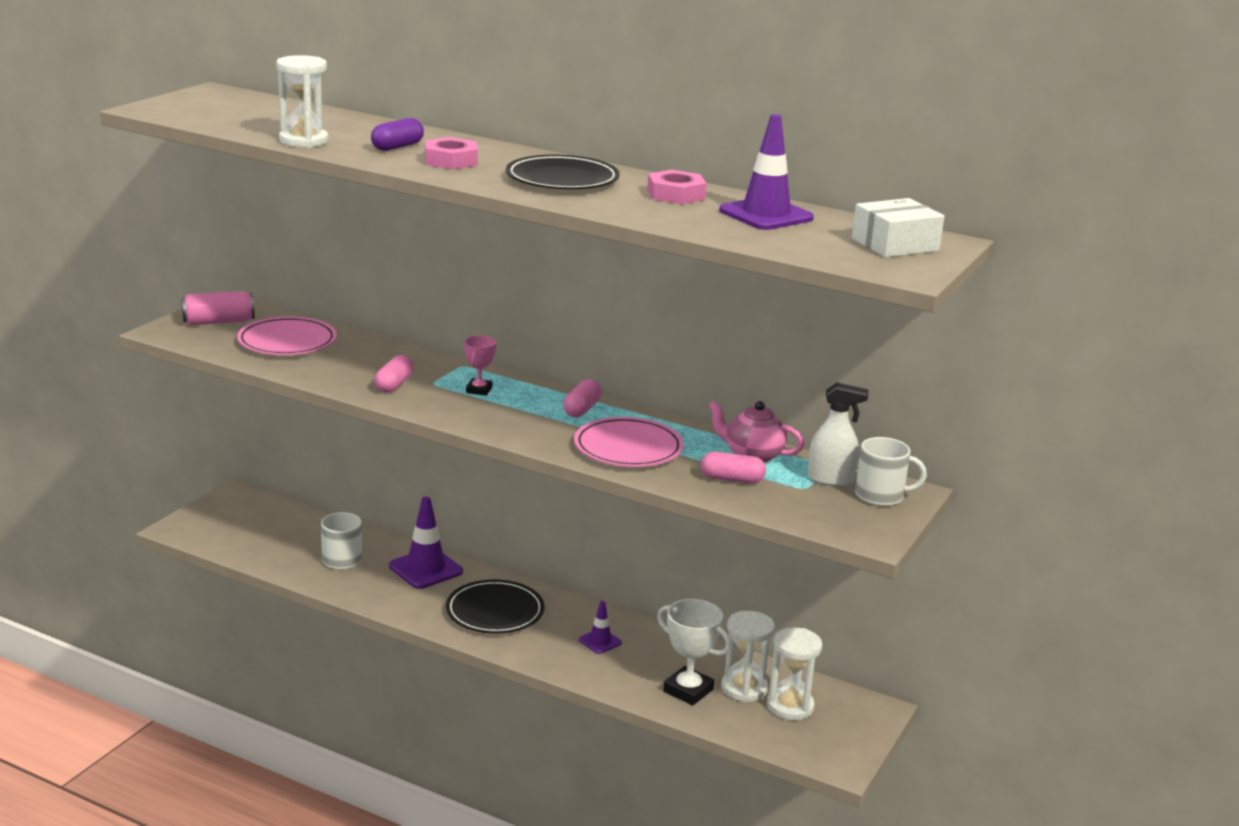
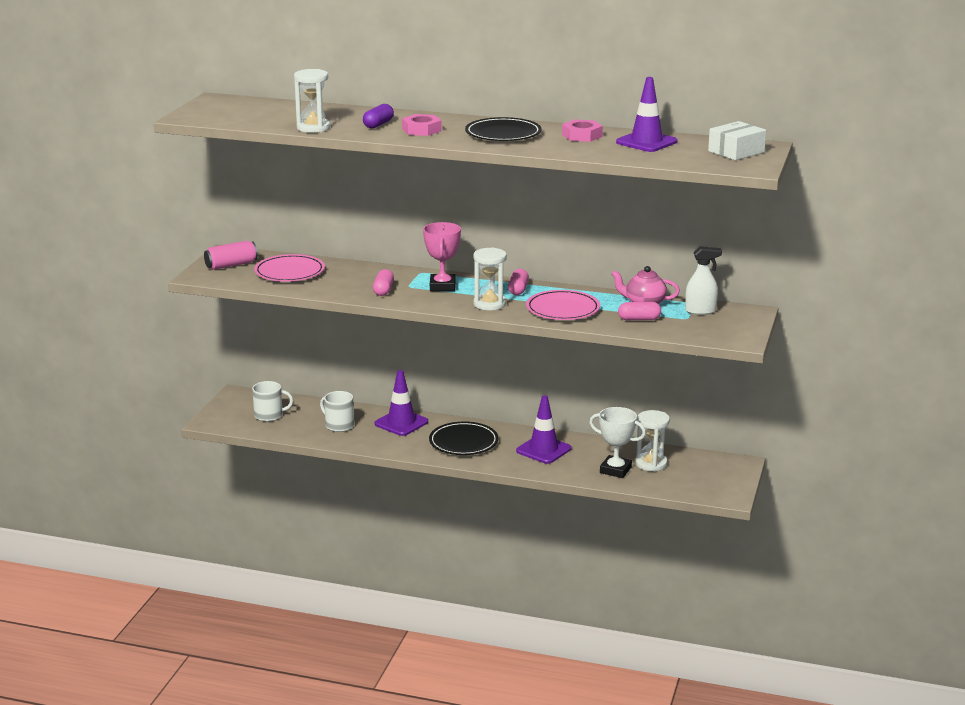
camera: 10 degrees left, 0 degrees up
(479, 390) = (442, 286): pink trophy -> pink trophy, size x1.68
(600, 641) = (543, 450): purple traffic cone -> purple traffic cone, size x1.85
(790, 706) = (685, 470): white hourglass -> white hourglass (489, 304)
(881, 496) = (736, 316): white mug -> white mug (269, 415)

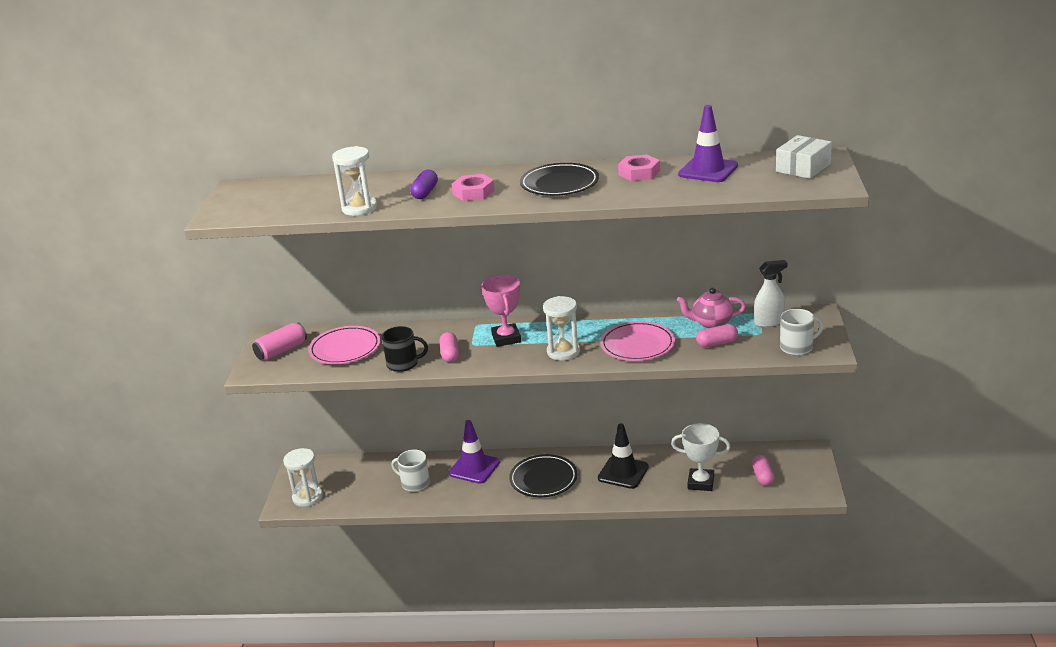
camera: 10 degrees left, 5 degrees up
(269, 415) = (341, 485): white mug -> white mug (797, 347)
(337, 291) = (403, 364): none -> black mug
(518, 290) = (582, 328): pink capsule -> pink capsule (762, 477)
(543, 450) = (623, 472): purple traffic cone -> black traffic cone
(651, 464) = (730, 468): white hourglass -> white hourglass (307, 497)

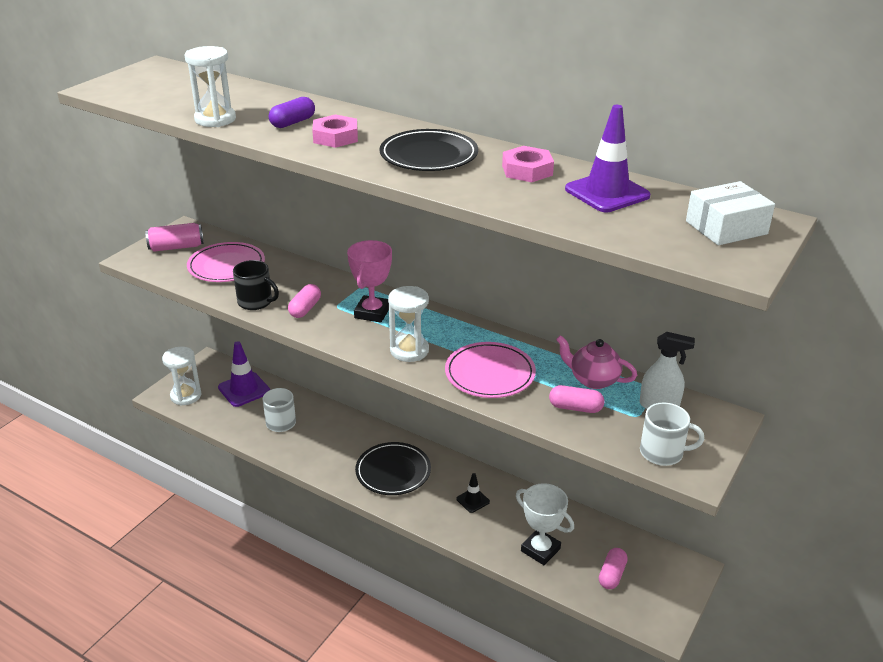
camera: 25 degrees right, 5 degrees up
(474, 468) = (343, 430): purple traffic cone -> purple traffic cone (244, 389)
(623, 472) = (473, 500): black traffic cone -> black traffic cone, size x0.54

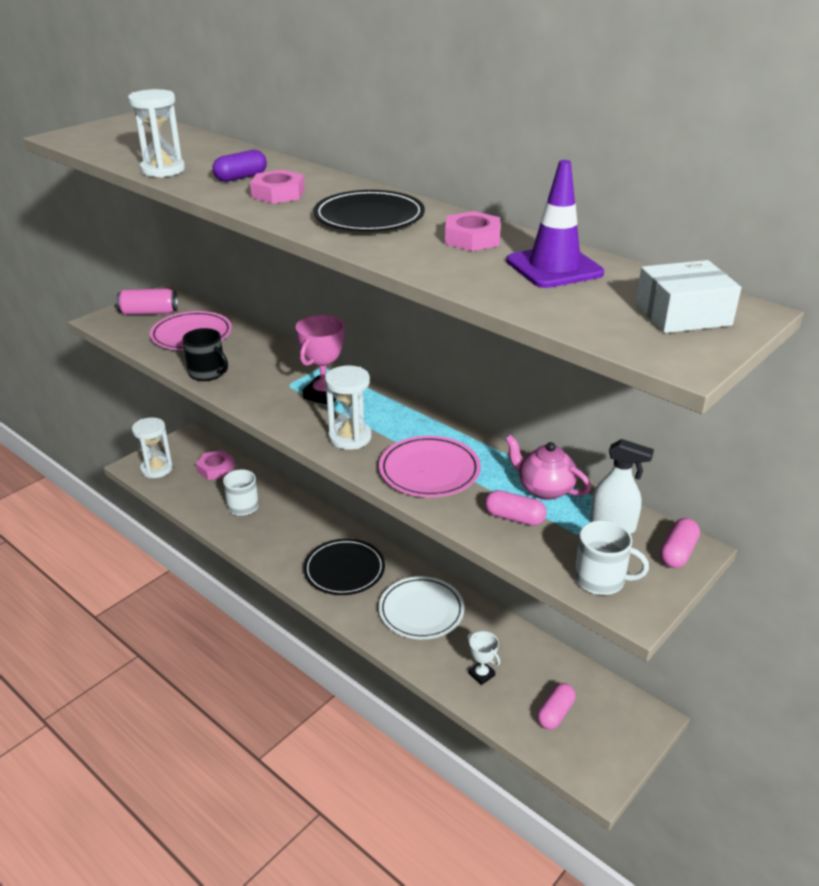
camera: 10 degrees right, 0 degrees up
(244, 389) = (216, 468): purple traffic cone -> pink nut
(305, 309) = (255, 384): pink capsule -> pink capsule (677, 553)
(473, 500) = (421, 611): black traffic cone -> white plate
(540, 550) = (481, 674): white trophy -> white trophy, size x0.59

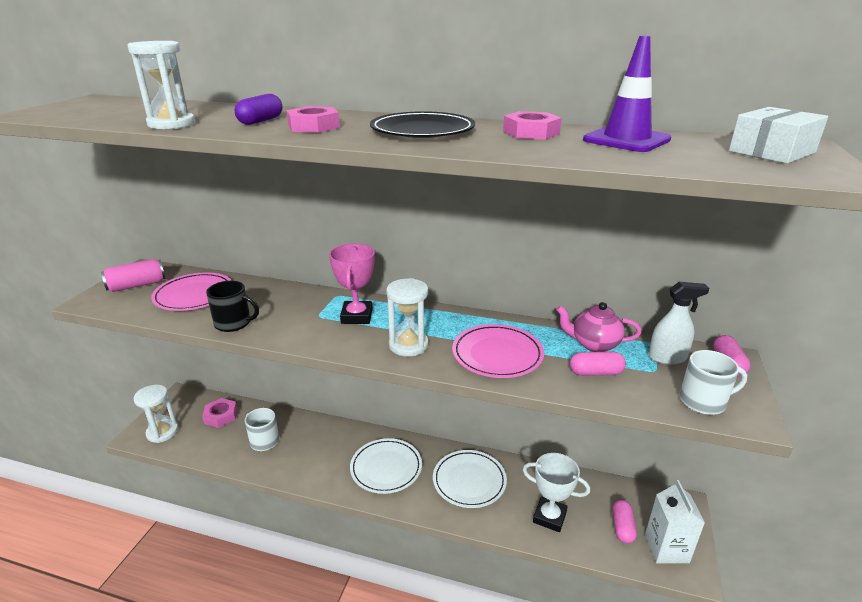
camera: 25 degrees left, 5 degrees down
(344, 570) = (386, 468): black plate -> white plate
(481, 674) = (549, 517): white trophy -> white trophy, size x1.68
(589, 751) = (666, 548): none -> white carton

